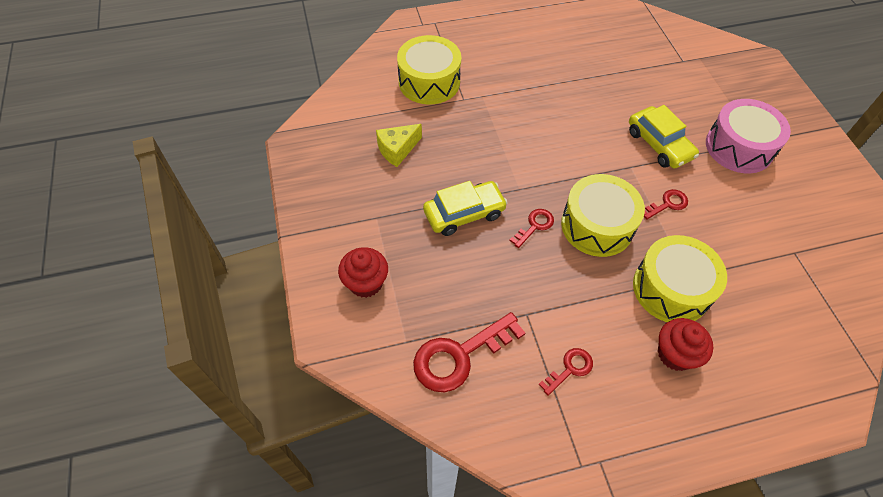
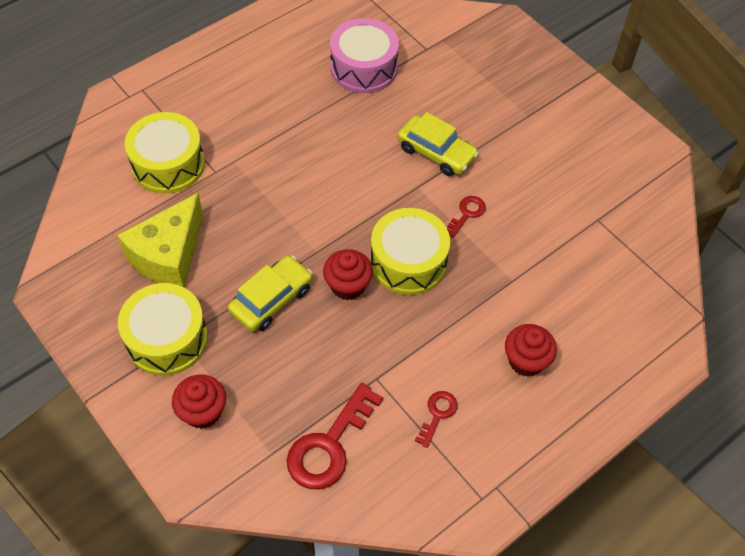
camera: 25 degrees left, 0 degrees up
(397, 150) = (169, 256): yellow cheese -> yellow cheese, size x1.72
(534, 226) = (348, 285): red key -> red cupcake
(671, 289) = (500, 299): yellow drum -> yellow drum (167, 339)
(739, 147) = (513, 128): pink drum -> pink drum (364, 68)

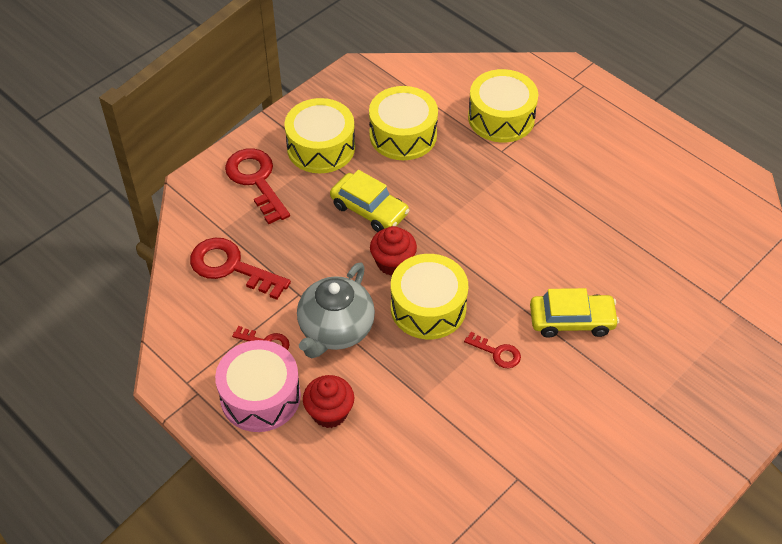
camera: 85 degrees right, 5 degrees down
(169, 256) = (403, 135): yellow cheese -> yellow drum
(203, 412) = (256, 180): red cupcake -> red key
(364, 68) = (670, 247): pink drum -> pink drum (260, 396)
(427, 347) = (335, 330): none -> grey teapot
(436, 152) = (571, 320): yellow car -> yellow car turned 120 degrees counterclockwise

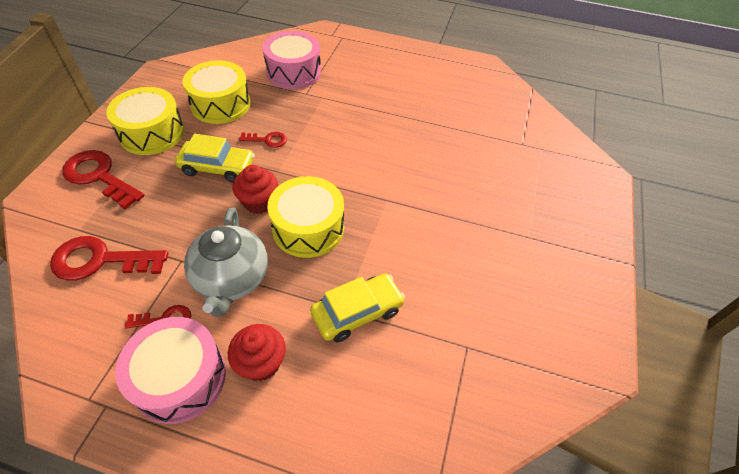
camera: 30 degrees left, 0 degrees up
(497, 353) = (386, 243): red key -> red key (267, 140)
(501, 118) = (293, 72): yellow drum -> pink drum
(571, 320) = (430, 195): yellow car -> yellow car (357, 312)

